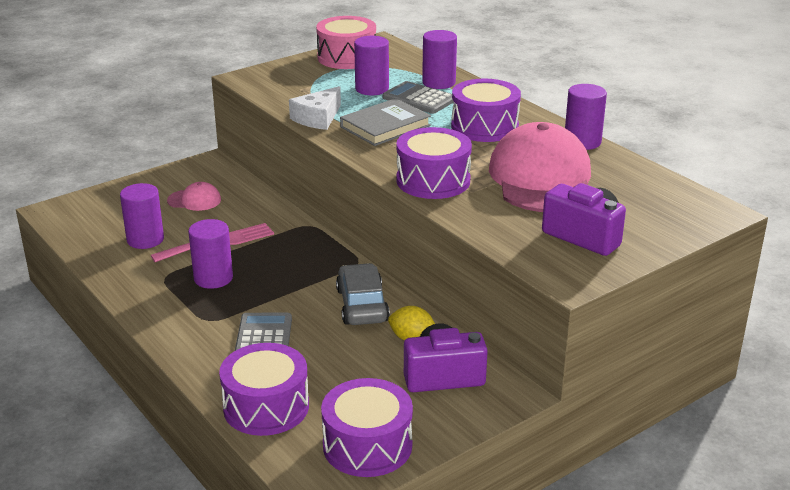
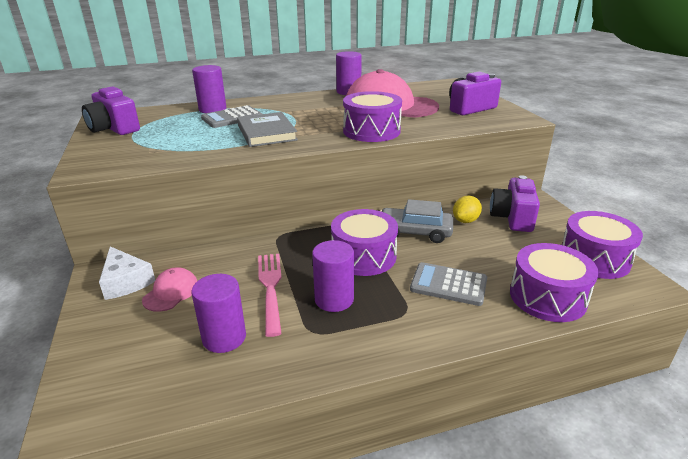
camera: 70 degrees left, 0 degrees up
(318, 118) = (221, 152): white cheese -> white cheese (126, 281)
(347, 57) = (114, 129): pink drum -> purple camera
(372, 89) = (191, 128): purple cylinder -> none
(484, 127) = (302, 108): purple drum -> purple drum (364, 256)

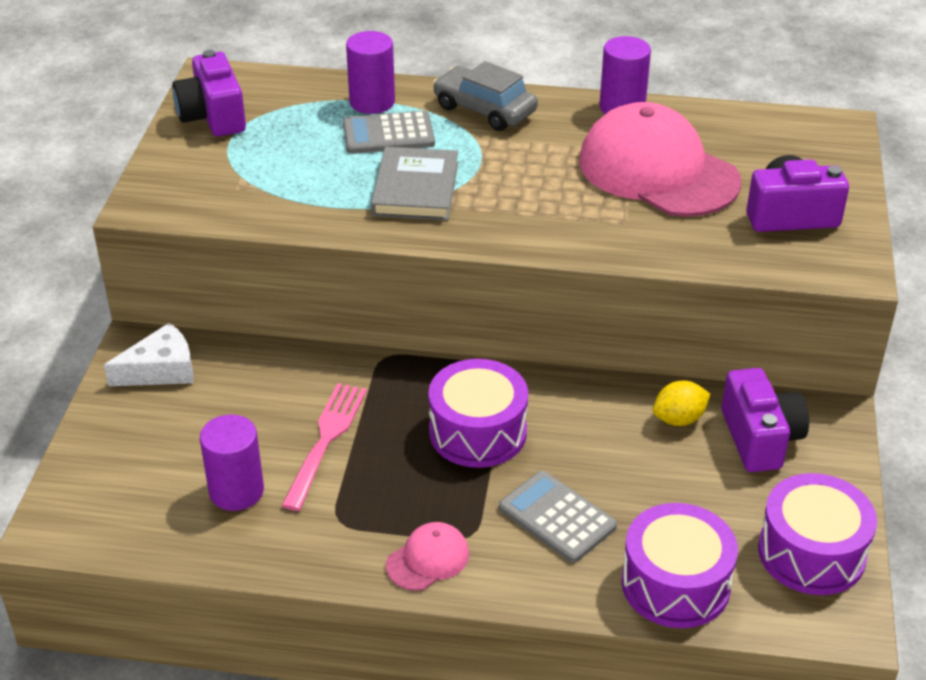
camera: 25 degrees right, 10 degrees up
(126, 281) = (161, 370): white cheese -> white cheese turned 105 degrees counterclockwise
(171, 292) = (206, 405): pink cap -> pink cap (428, 559)
(334, 299) = (393, 485): purple cylinder -> none
(371, 131) = (573, 230): purple drum -> none
(414, 232) = (582, 414): grey car -> grey car (484, 109)
(512, 218) = (760, 438): purple camera -> purple camera turned 135 degrees clockwise

